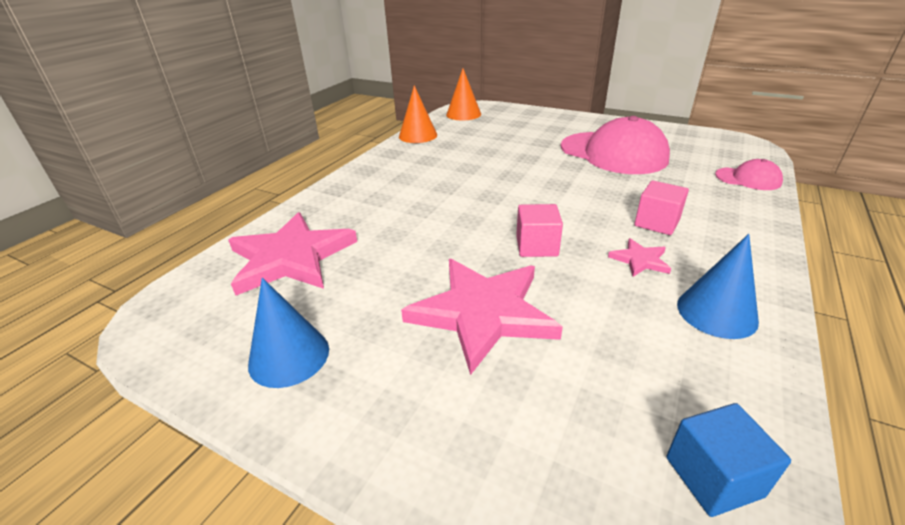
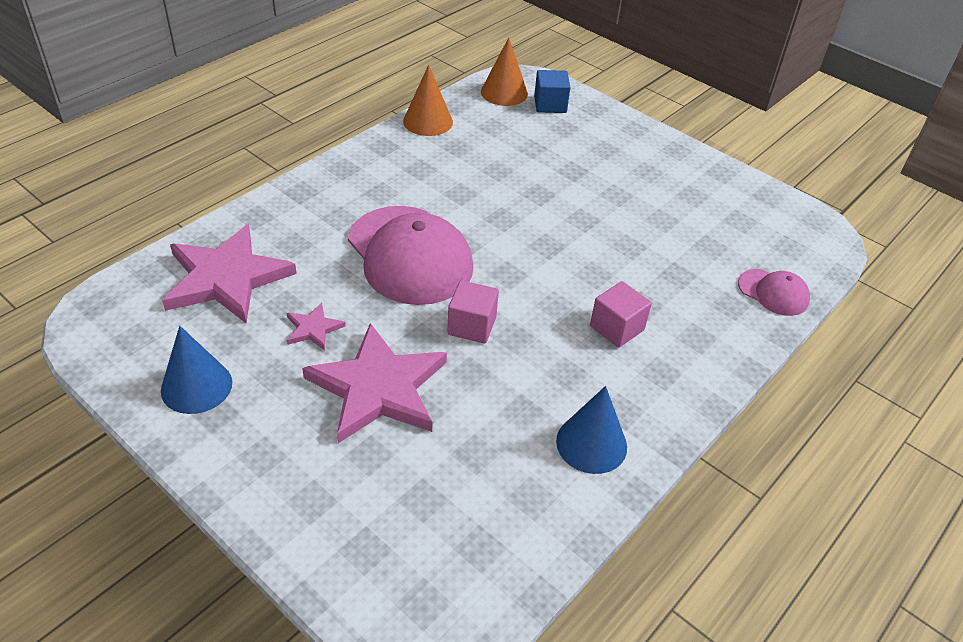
camera: 10 degrees right, 10 degrees up
(613, 153) = (646, 211): pink cap -> pink cap (410, 255)
(640, 260) = (564, 369): pink star -> pink star (313, 328)
(713, 476) = (475, 569): blue cube -> blue cube (550, 105)

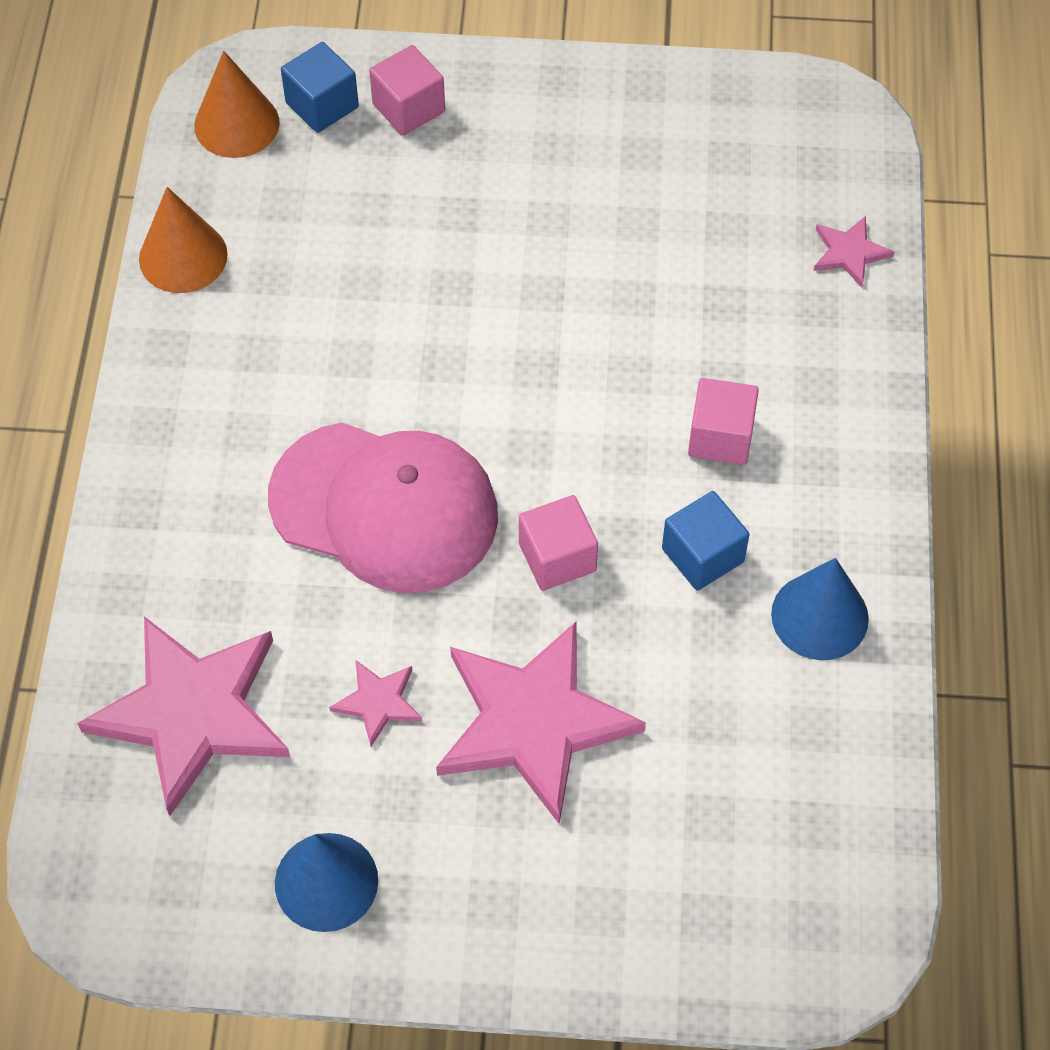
camera: 35 degrees left, 15 degrees up
(552, 373) = (702, 555): none -> blue cube
(590, 124) = (408, 108): none -> pink cube
(773, 292) = (849, 253): pink cap -> pink star

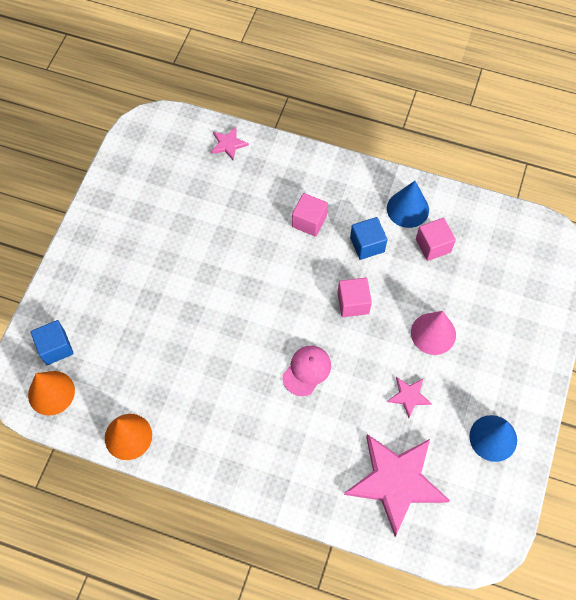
camera: 75 degrees left, 5 degrees up
(384, 507) = (306, 371): pink cap -> pink cap, size x0.49
(408, 108) = (74, 307): pink cube -> pink cube (433, 245)
(533, 722) = (433, 333): pink star -> pink cone

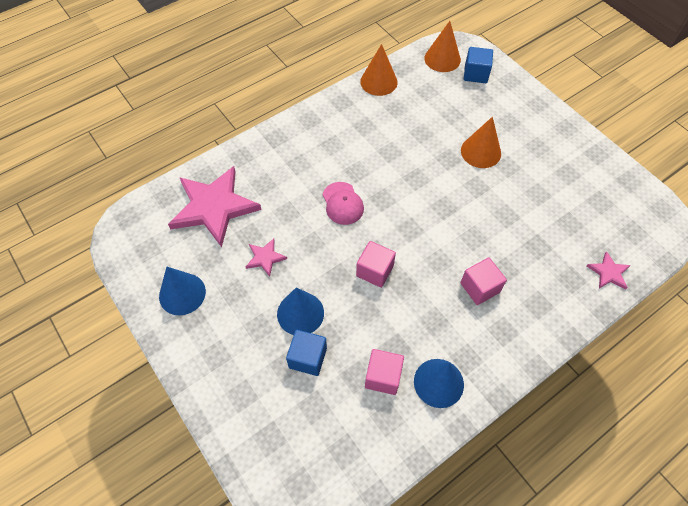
camera: 125 degrees right, 5 degrees down
(163, 290) = (480, 152): none -> orange cone
(367, 245) = (423, 319): blue cube -> blue cube (308, 358)
(433, 333) = (300, 313): pink cone -> blue cone

